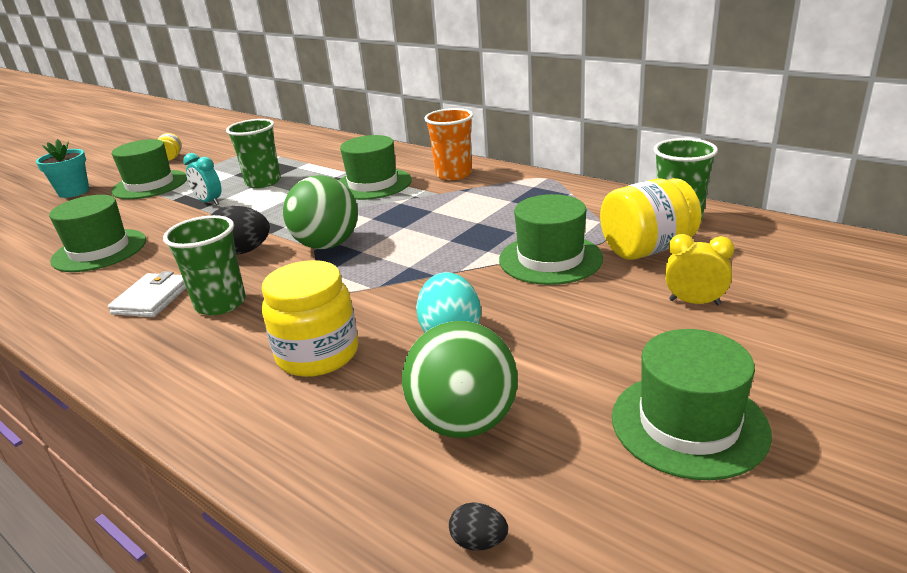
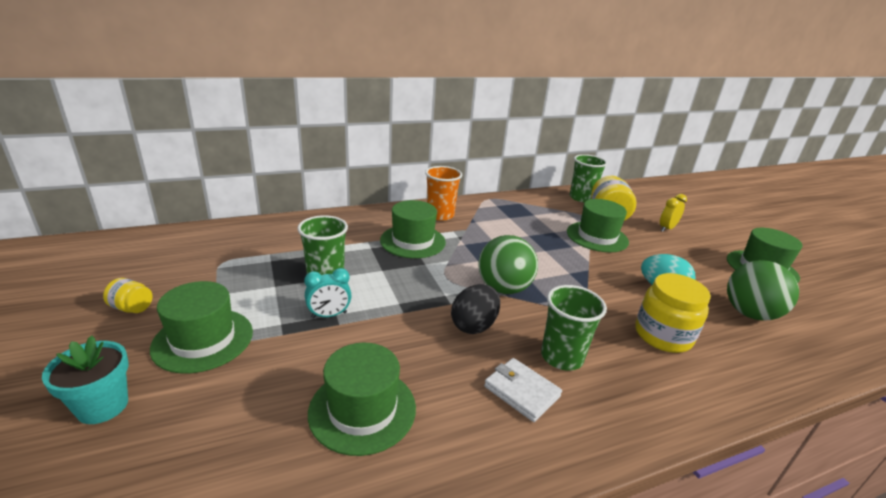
camera: 65 degrees left, 0 degrees up
(479, 542) = (839, 340): black egg -> none

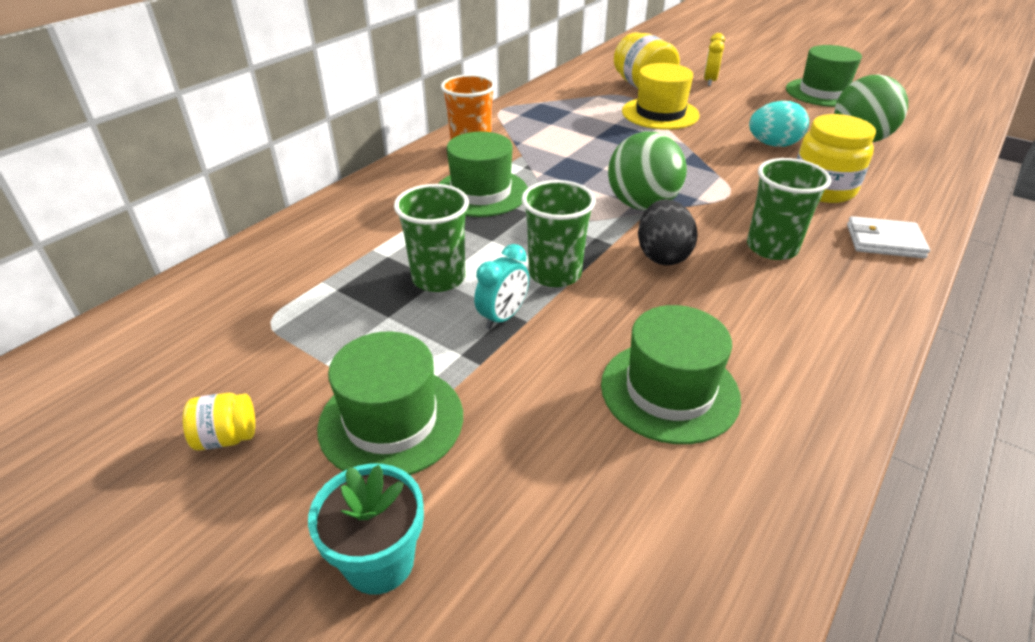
camera: 30 degrees left, 10 degrees up
(522, 391) = (779, 296): white wallet -> white wallet (884, 241)
(581, 198) = (594, 75): green cup -> green cup (555, 274)
(597, 237) = (660, 113): green hat -> yellow hat

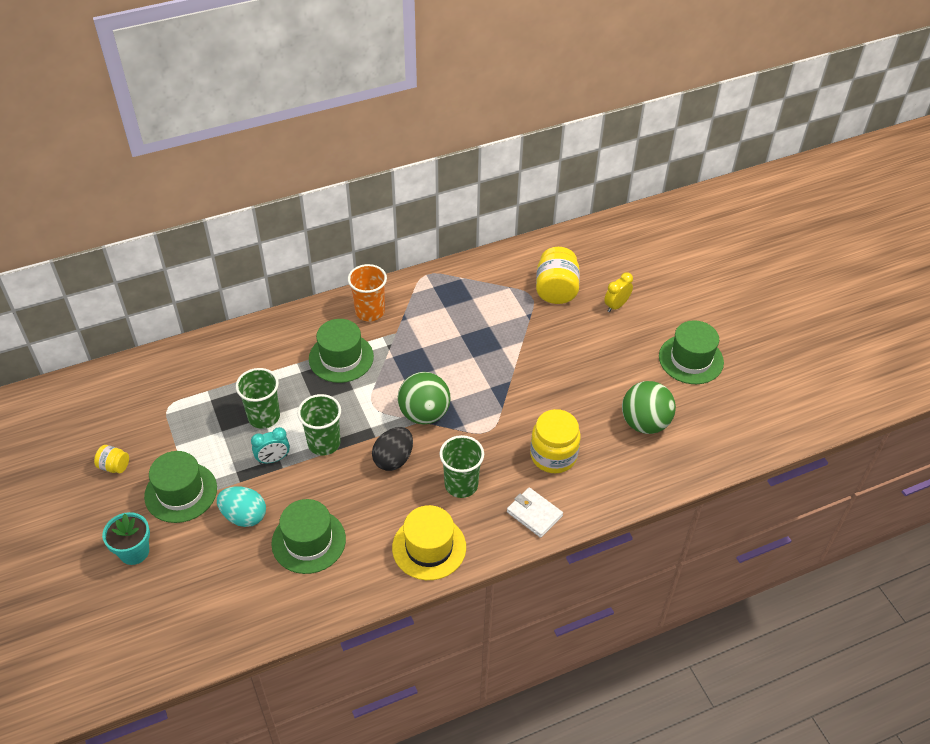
camera: 30 degrees right, 10 degrees up
(660, 113) = (533, 329): yellow hat -> yellow hat (429, 547)
(773, 145) = (574, 399): turquoise egg -> turquoise egg (244, 516)

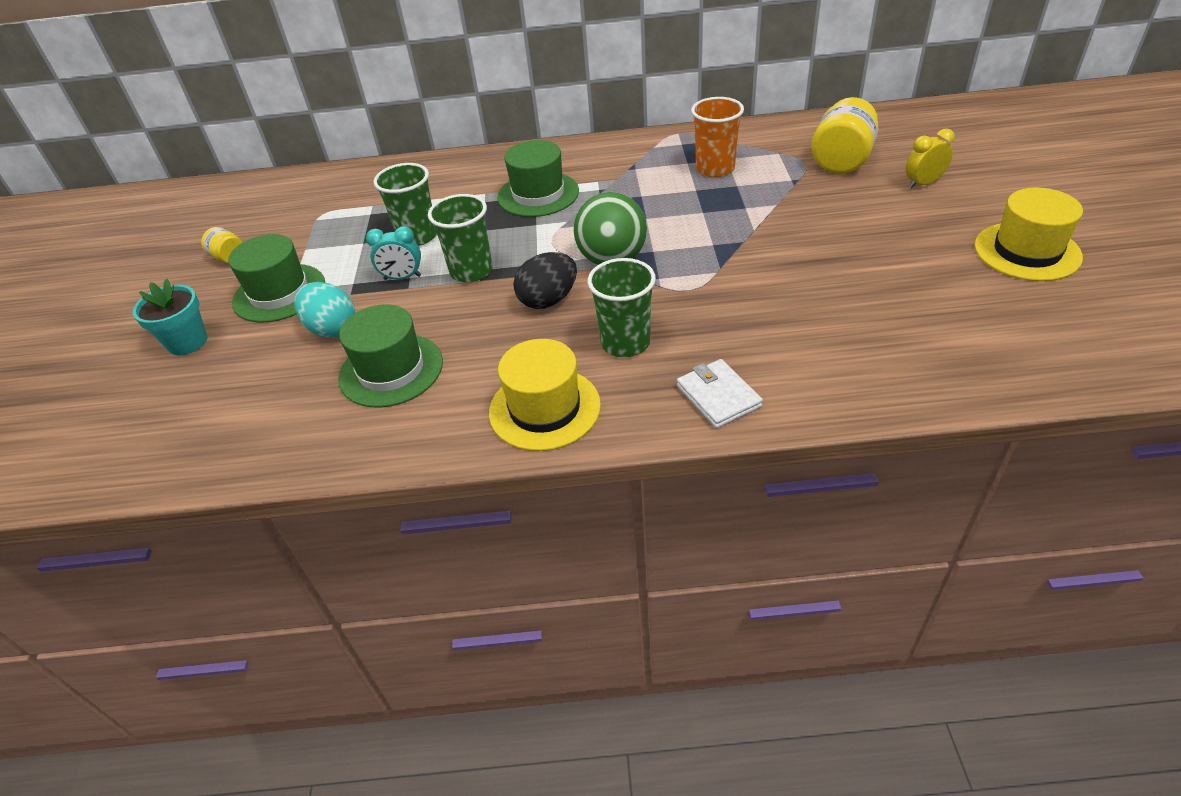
camera: 25 degrees right, 5 degrees down
(370, 311) = (594, 158): orange cup -> orange cup (715, 168)
(553, 455) = (774, 331): yellow jar -> none
(644, 423) = (932, 314): green ball -> none
(691, 359) = (1027, 251): green hat -> yellow hat

